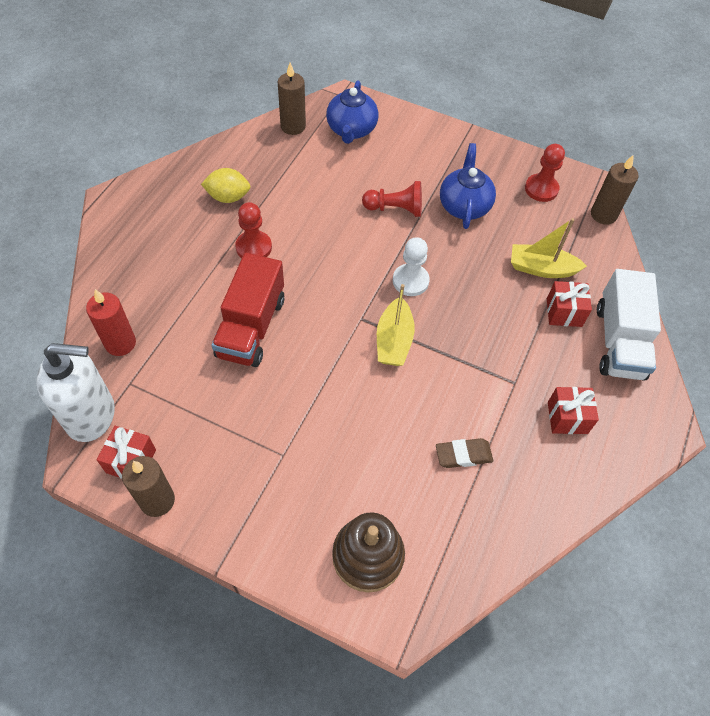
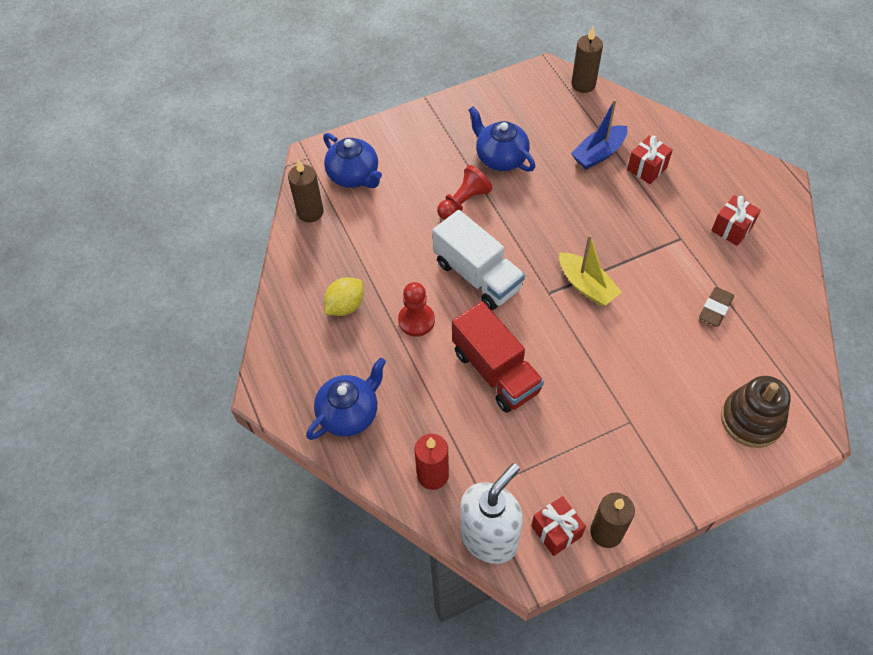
camera: 45 degrees left, 0 degrees up
(135, 257) = (349, 413): none -> blue teapot
(410, 281) = (541, 239): white pawn -> none
(541, 189) = (527, 101): red pawn -> none
(541, 268) = (598, 153): yellow boat -> blue boat
(619, 341) = (695, 156): white truck -> white truck (477, 275)

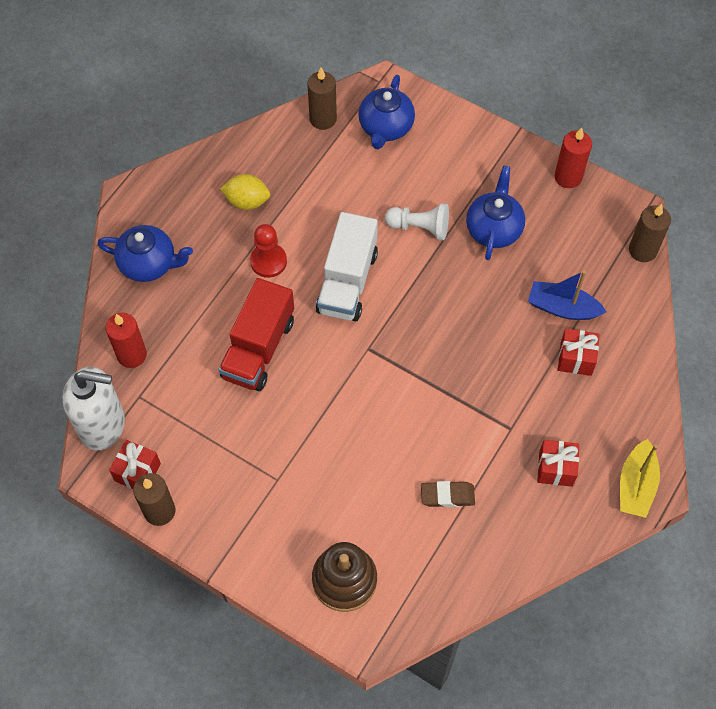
camera: 55 degrees right, 5 degrees up
(463, 202) = (420, 227): red pawn -> white pawn
(489, 92) = (568, 177): none -> red candle
(586, 286) = (397, 374): yellow boat -> yellow boat (636, 485)

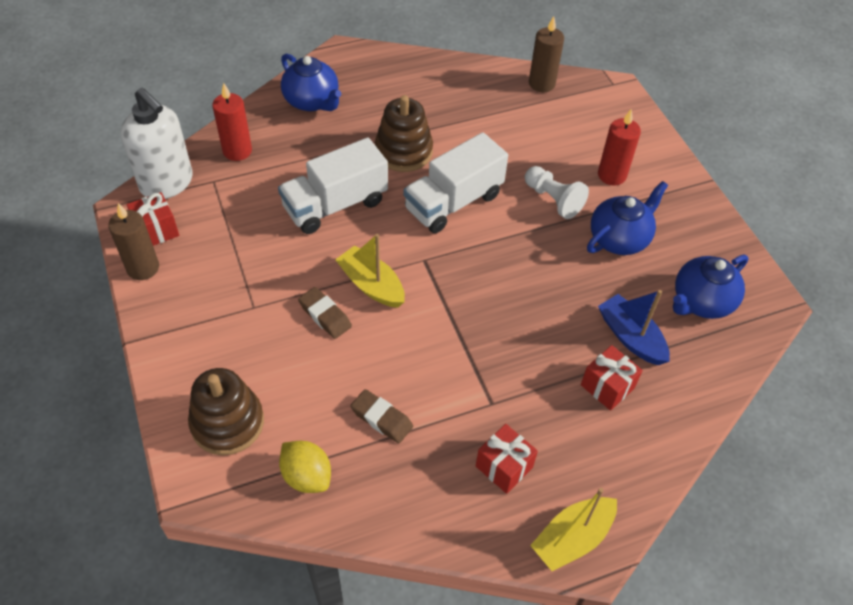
camera: 35 degrees right, 10 degrees down
(247, 201) = (427, 103): yellow lemon -> yellow lemon (307, 476)
(258, 348) = (335, 205): red truck -> white truck
(268, 261) = (403, 151): red pawn -> brown stacking toy
(337, 447) = (325, 315): none -> brown eraser
(348, 397) = (371, 285): none -> yellow boat
(385, 127) = (589, 116): blue teapot -> blue teapot (701, 302)
(568, 177) = (726, 239): red candle -> red candle (612, 175)
(642, 250) = (754, 339): brown candle -> none

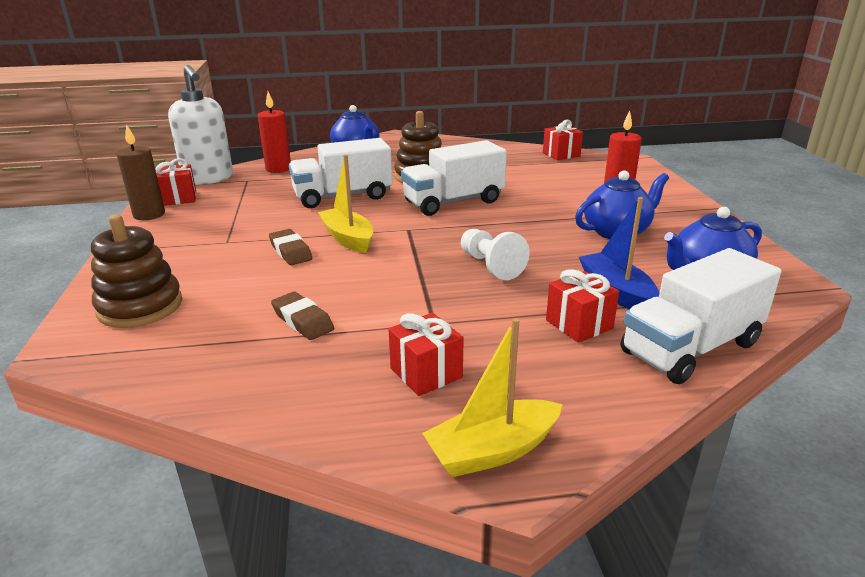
camera: 15 degrees right, 25 degrees down
(307, 476) = (190, 353): yellow lemon -> none
(541, 84) = (561, 154): brown candle -> red gift
(553, 200) = (552, 207): white pawn -> white pawn (490, 265)
(694, 403) = (691, 348): none -> white truck

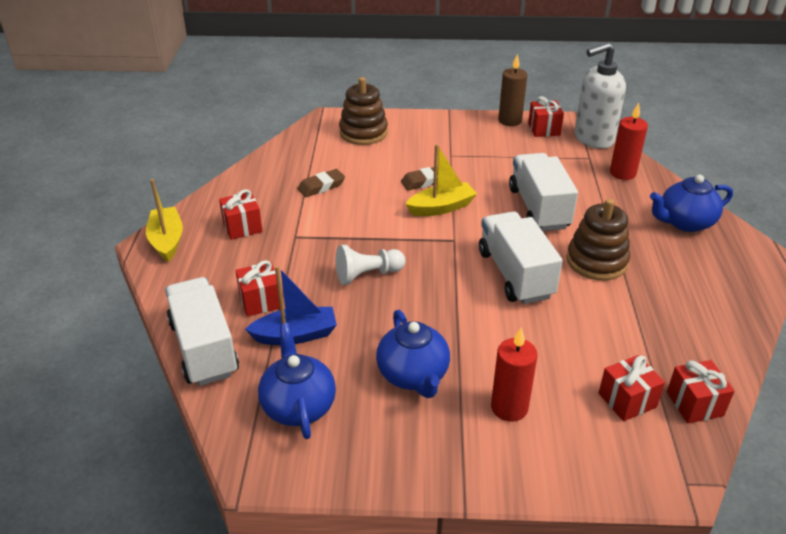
camera: 100 degrees right, 10 degrees up
(574, 169) = (627, 400): none -> red gift

